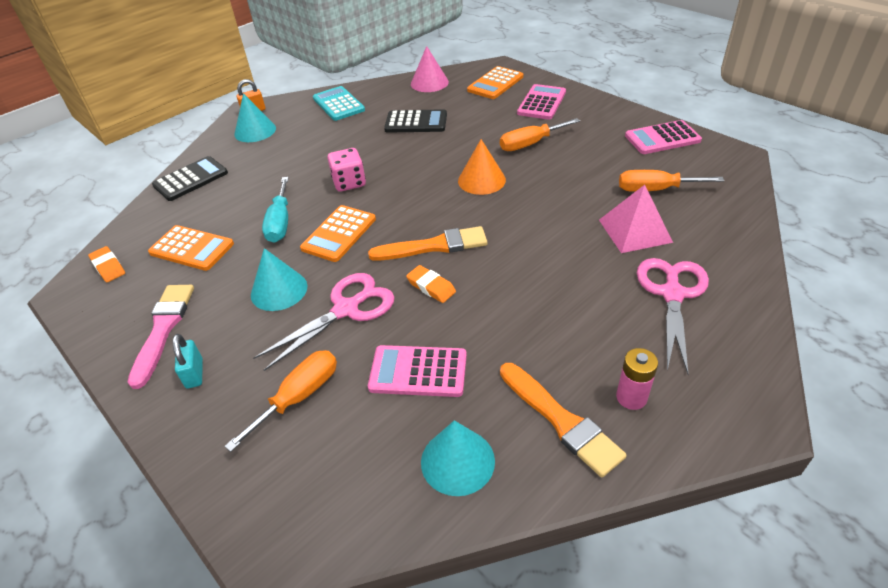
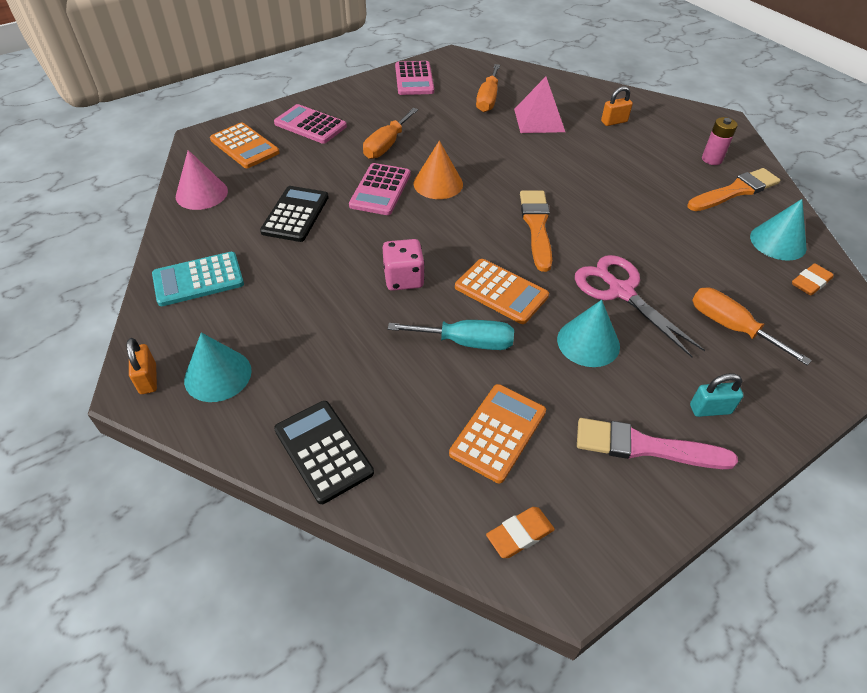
camera: 85 degrees left, 5 degrees up
(418, 371) = (696, 252): pink calculator -> pink calculator (380, 190)
(431, 287) = (594, 234): orange eraser -> orange eraser (810, 282)
(530, 144) = (386, 145): orange screwdriver -> orange screwdriver turned 45 degrees clockwise
(672, 294) = (614, 122): pink scissors -> orange padlock

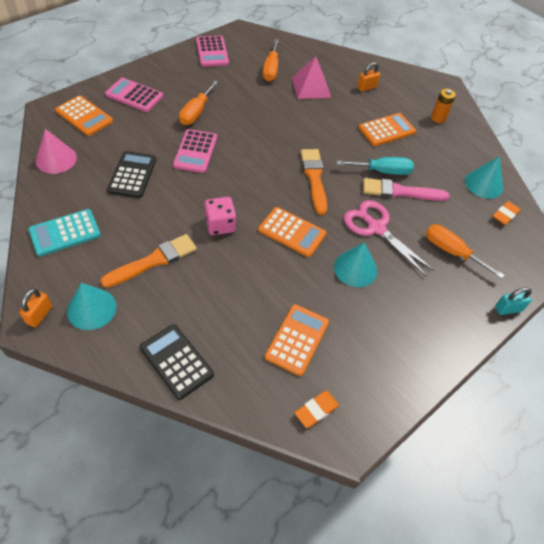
camera: 10 degrees left, 5 degrees up
(148, 379) = (39, 315): orange padlock -> orange padlock turned 45 degrees clockwise
(438, 183) = (239, 145): orange cone -> none
(466, 342) = (270, 273): turquoise screwdriver -> turquoise screwdriver (382, 171)
(639, 172) = (386, 130): none -> orange calculator
(645, 447) = (396, 343): pink brush -> pink brush (400, 191)
(710, 409) = (438, 313): turquoise padlock -> turquoise padlock (508, 309)
(712, 159) = (438, 118): pink battery -> orange battery
(735, 191) = (454, 144): orange brush -> orange brush (154, 260)

